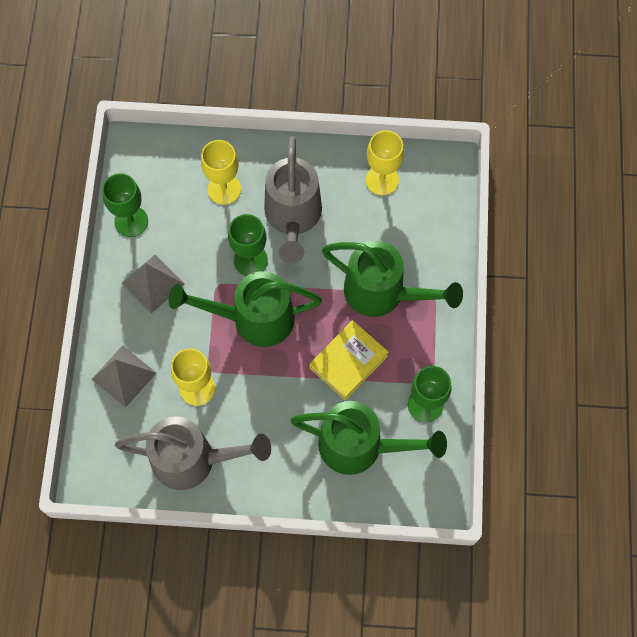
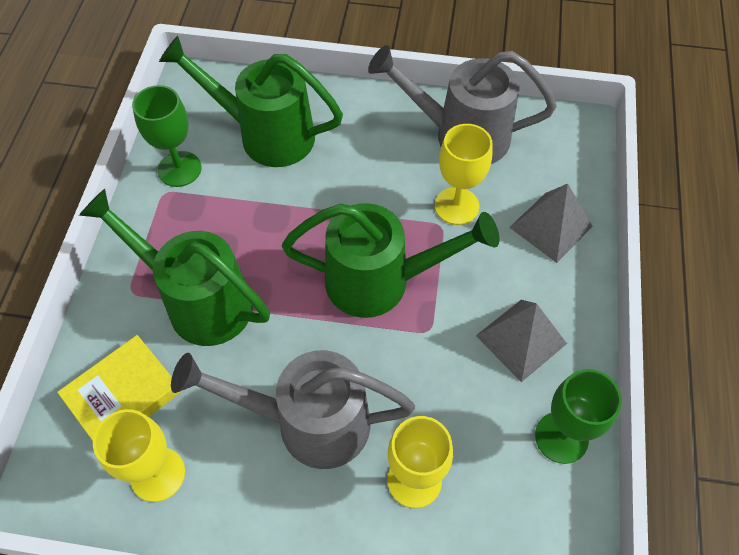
camera: 175 degrees left, 10 degrees down
(250, 260) = (379, 361): green goblet -> none
(293, 217) = (309, 423): grey watering can -> grey watering can turned 90 degrees counterclockwise
(348, 362) = (263, 221): yellow book -> yellow book (123, 395)

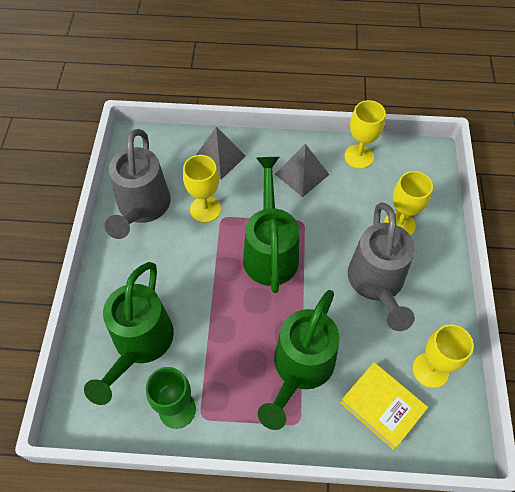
camera: 95 degrees left, 0 degrees up
(561, 437) = (359, 156): green goblet -> yellow goblet

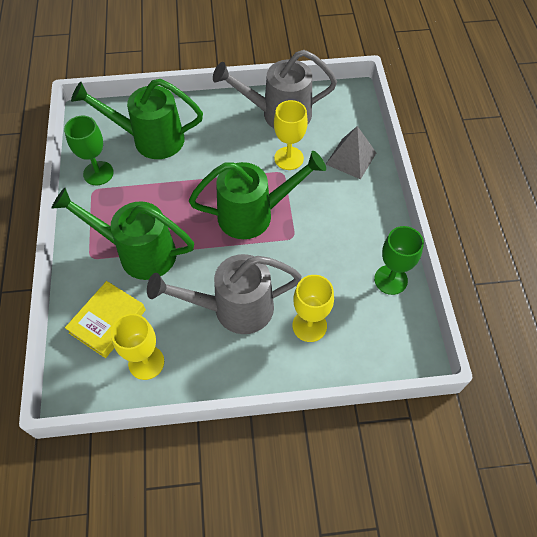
camera: 80 degrees right, 0 degrees up
(302, 174) = (351, 229): grey pyramid -> none
(359, 156) = (390, 280): yellow goblet -> green goblet

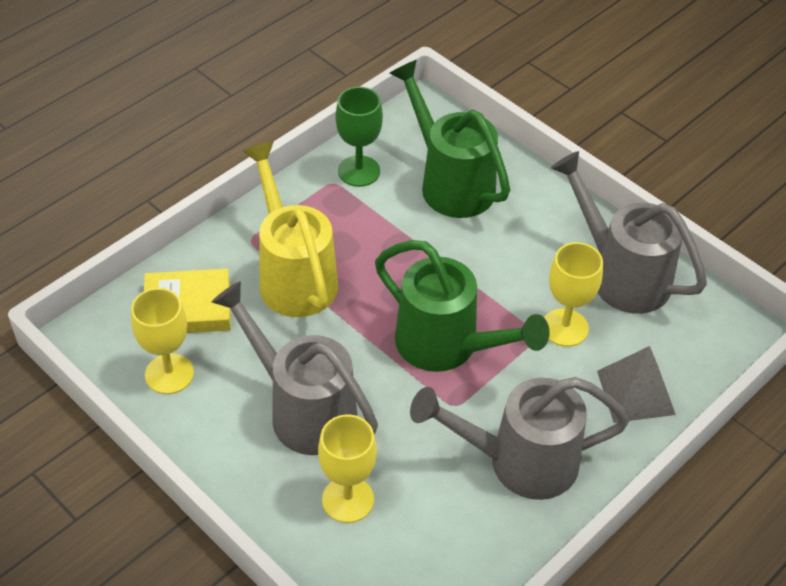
camera: 50 degrees right, 10 degrees down
(139, 253) = (294, 276): green watering can -> yellow watering can
(350, 233) = (520, 462): none -> grey watering can
(390, 280) = (493, 549): green goblet -> none

